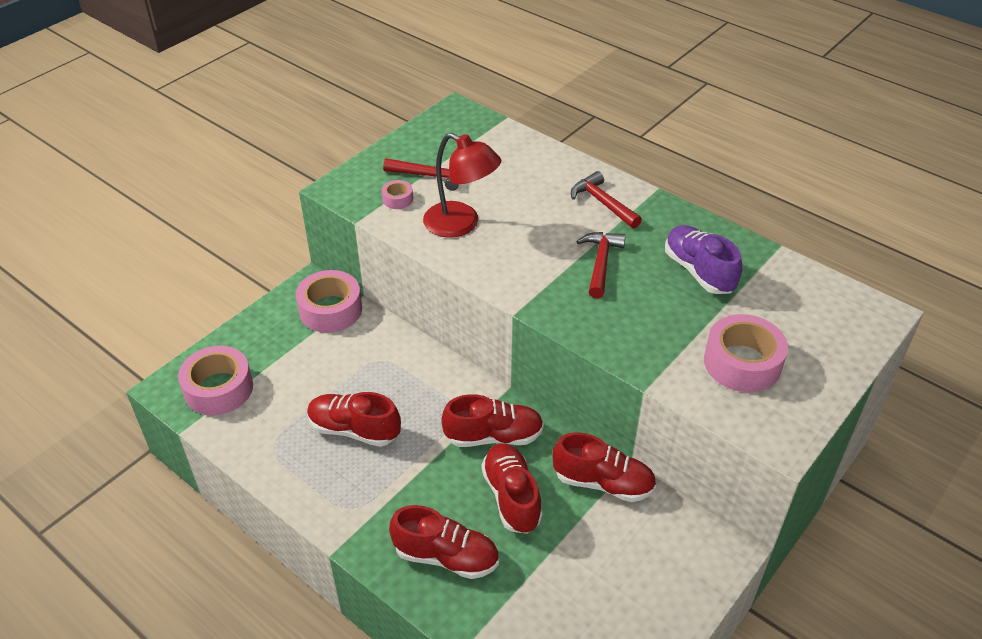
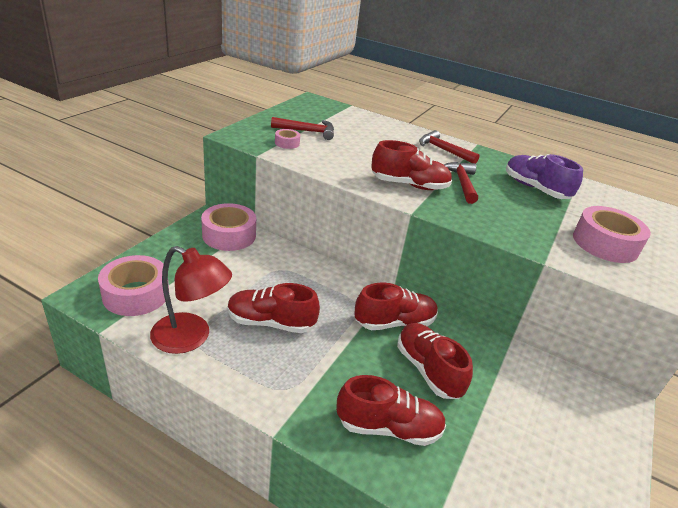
camera: 15 degrees left, 10 degrees down
(461, 224) = (343, 159): red lamp -> red lamp (191, 338)
(603, 483) = (498, 354): red shoe -> red shoe (409, 185)

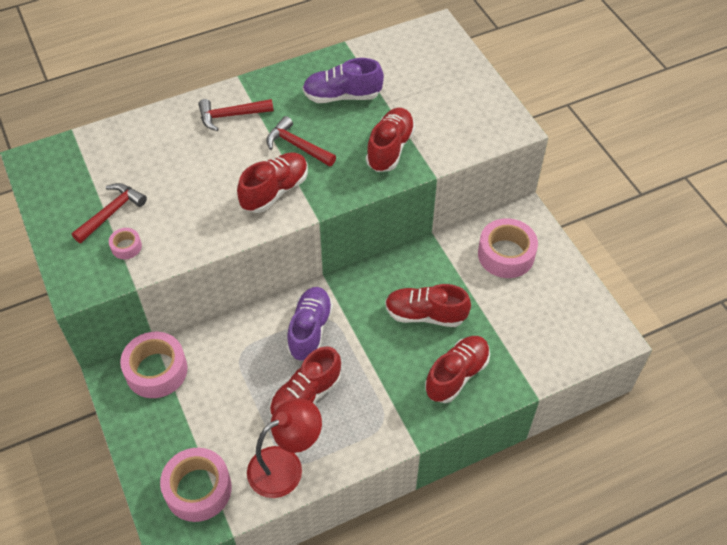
camera: 50 degrees left, 20 degrees up
(336, 299) = (310, 330): none -> purple shoe
(394, 322) = (365, 304): red shoe -> red shoe (390, 148)
(605, 244) = (440, 115): pink tape -> pink tape (506, 254)

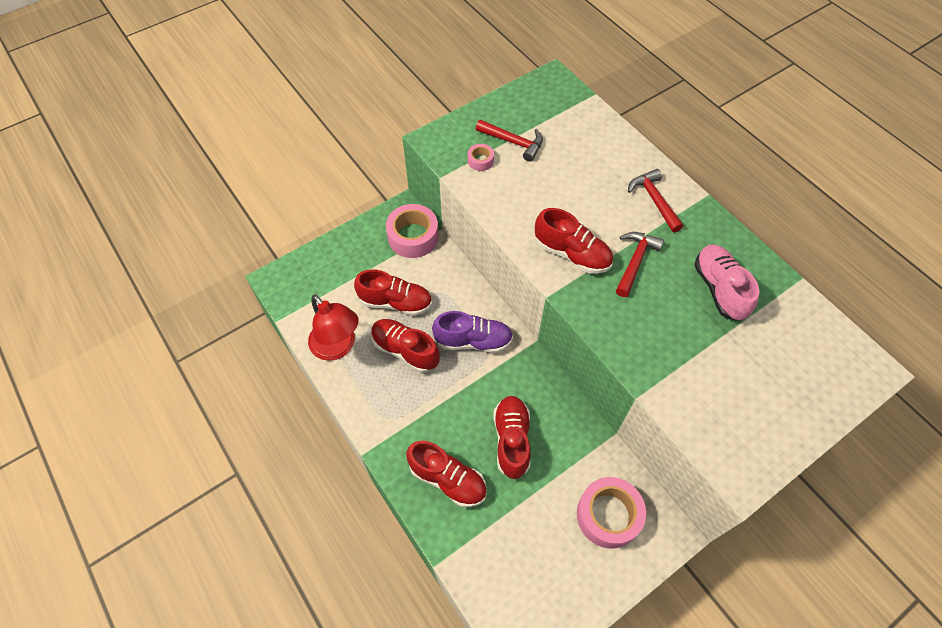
camera: 80 degrees right, 5 degrees up
(198, 489) = (312, 289): pink tape -> none
(342, 96) = (719, 289): purple shoe -> pink shoe
(390, 148) = (661, 346): red shoe -> red shoe (396, 302)

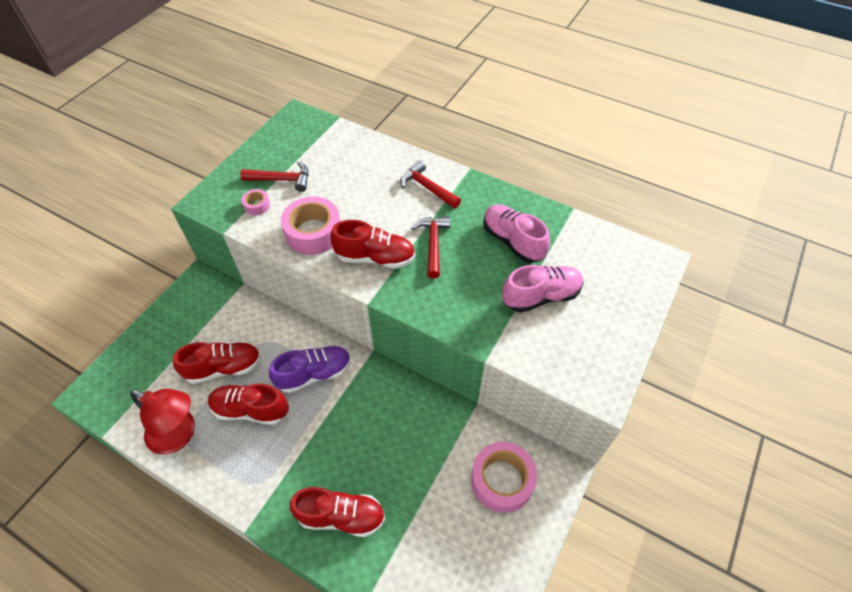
camera: 25 degrees left, 5 degrees down
(413, 237) = (218, 301): pink tape -> pink tape (313, 232)
(512, 440) = (387, 451): red shoe -> none
(723, 357) = (541, 296): none -> pink shoe

